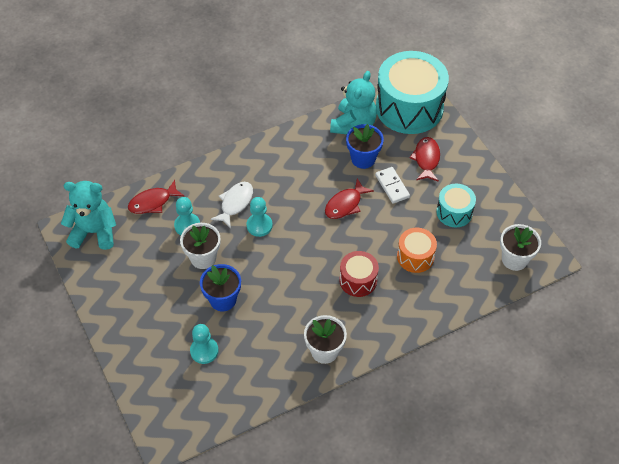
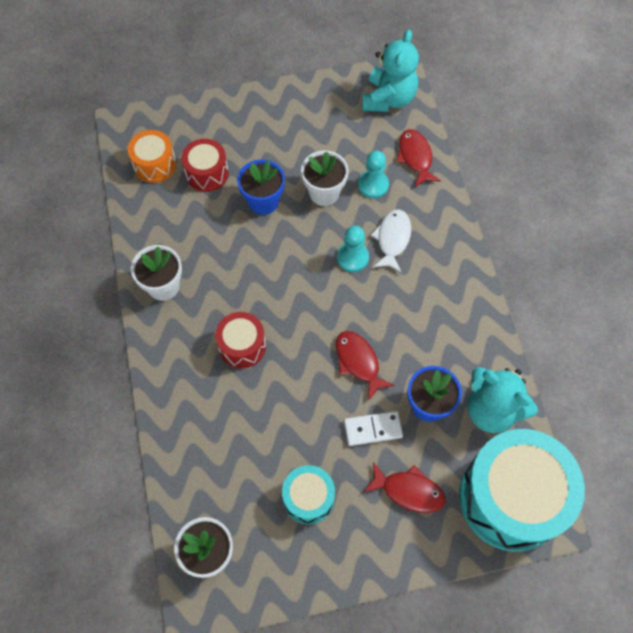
camera: 105 degrees right, 10 degrees up
(204, 351) = (207, 173): turquoise pawn -> red drum
(235, 203) = (392, 239): white fish -> white fish turned 120 degrees counterclockwise
(415, 257) = (254, 424): orange drum -> orange drum (155, 165)

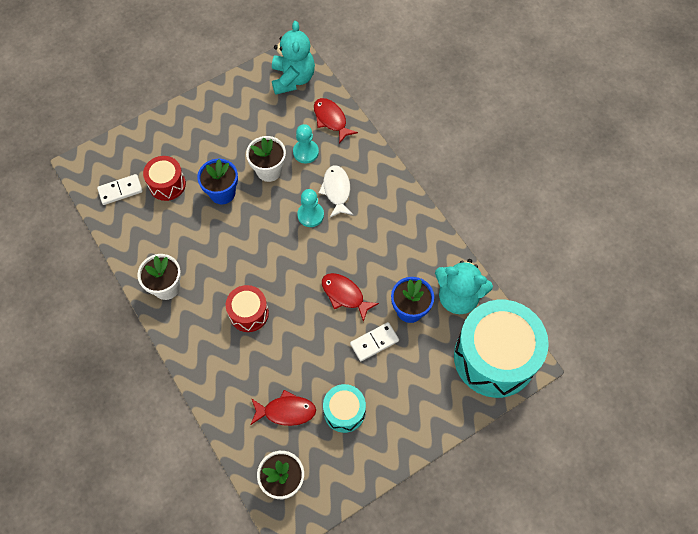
camera: 20 degrees left, 0 degrees up
(155, 165) = (120, 190): orange drum -> white domino
(409, 491) = (418, 379): red fish -> red fish (286, 411)

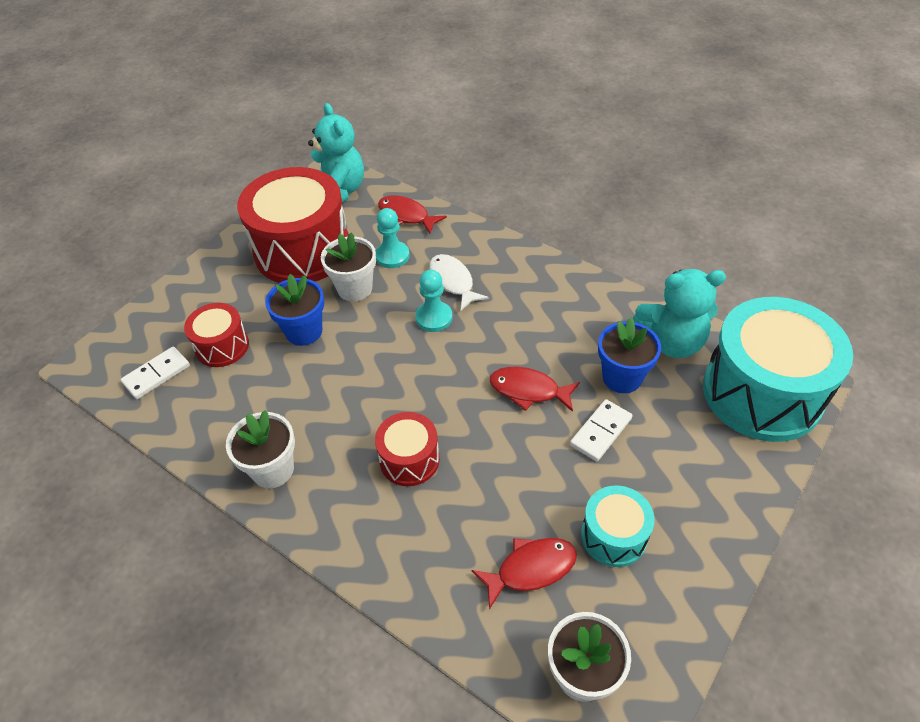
camera: 20 degrees left, 15 degrees down
(247, 123) = (302, 250): none -> red drum

